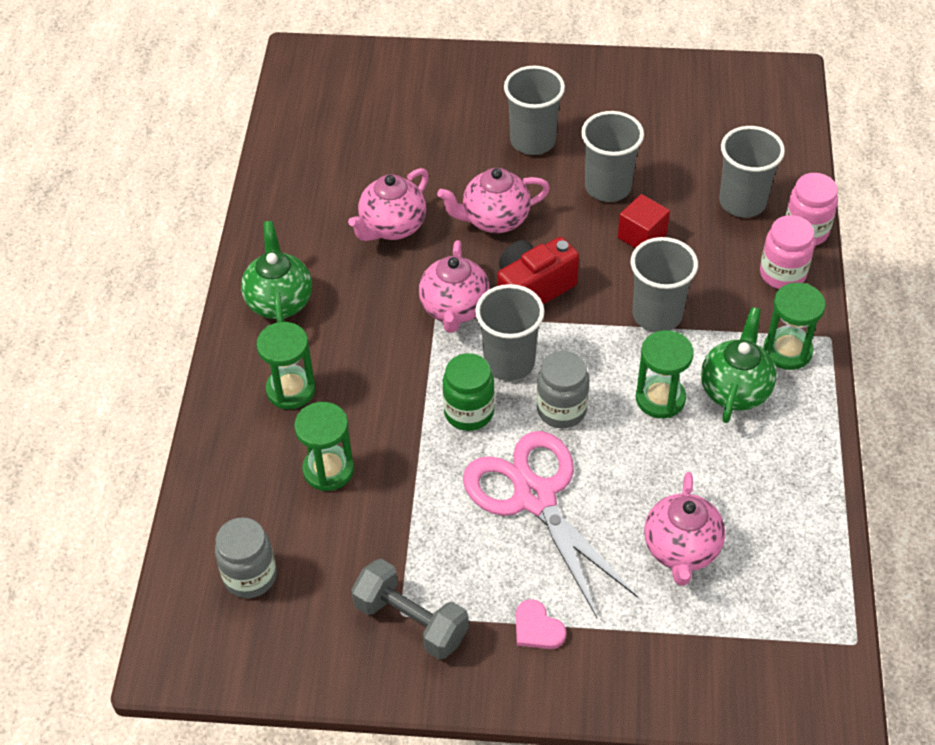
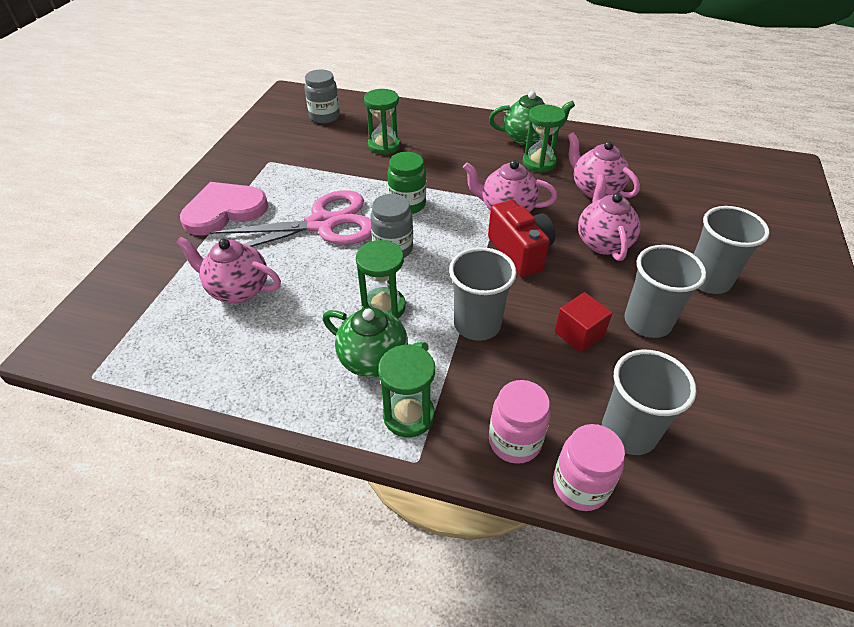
camera: 100 degrees right, 5 degrees down
(291, 390) = (451, 137): green hourglass -> green hourglass (539, 163)
(411, 621) = (262, 164): grey dumbbell -> none
(509, 362) = (447, 229): grey cup -> none
(537, 628) = (224, 211): pink heart -> pink heart, size x2.14

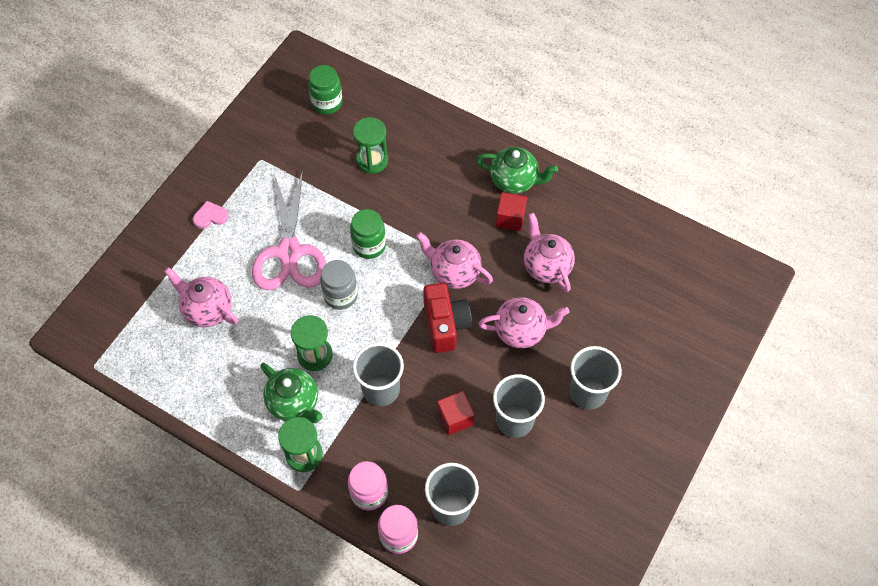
camera: 15 degrees right, 15 degrees up
(224, 211) = (210, 216): pink heart -> pink heart, size x0.47
(322, 224) = (289, 252): pink scissors -> pink scissors turned 90 degrees clockwise
(324, 116) = (327, 103): grey jar -> green jar
(539, 163) = (510, 218): green hourglass -> red cube
(603, 242) = (521, 331): pink teapot -> pink teapot turned 75 degrees clockwise

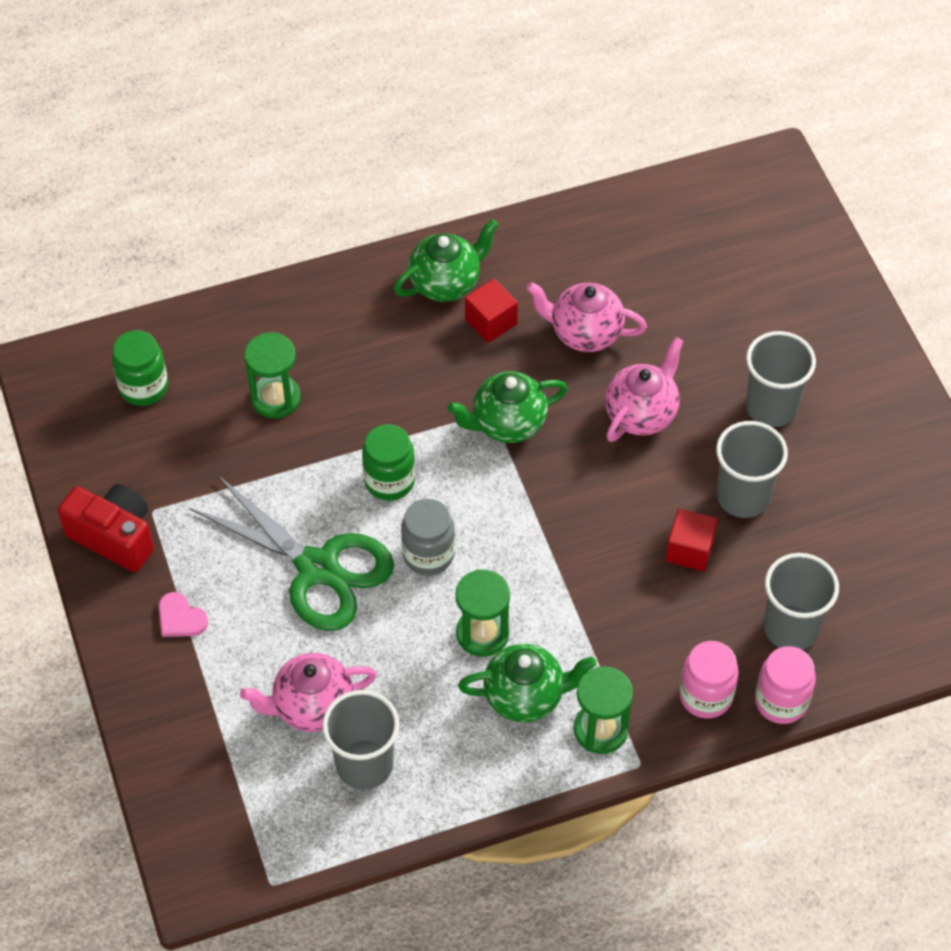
camera: 50 degrees left, 5 degrees down
(210, 216) = (180, 618): pink heart -> pink heart turned 75 degrees counterclockwise
(289, 252) = (318, 568): pink scissors -> green scissors
(381, 389) = (589, 597): grey cup -> grey cup (364, 764)
(445, 325) = (566, 479): red camera -> red camera (114, 537)
(454, 272) = (507, 423): pink teapot -> green teapot

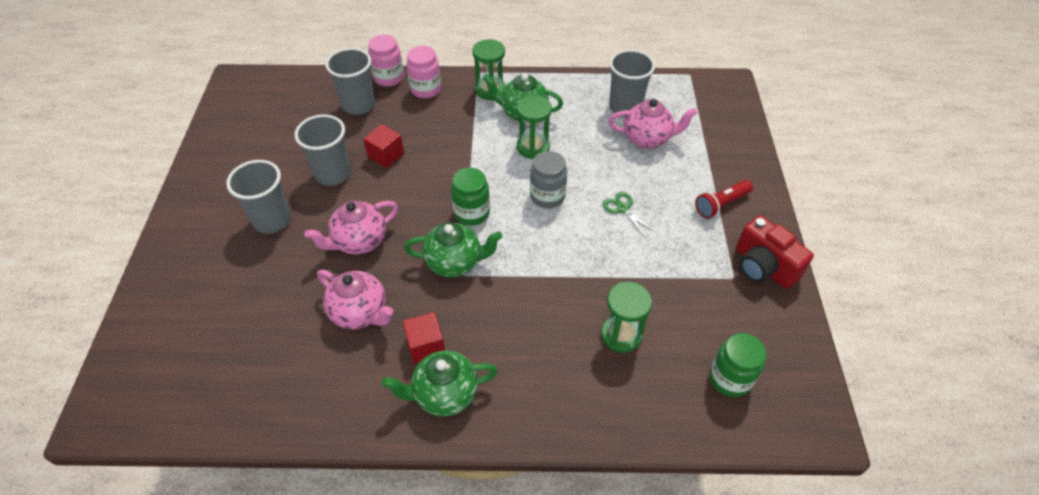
camera: 160 degrees left, 5 degrees down
(180, 618) = (721, 204): pink heart -> red flashlight
(318, 568) = (622, 208): green scissors -> green scissors, size x0.40
(389, 481) = (555, 248): green jar -> green jar (472, 213)

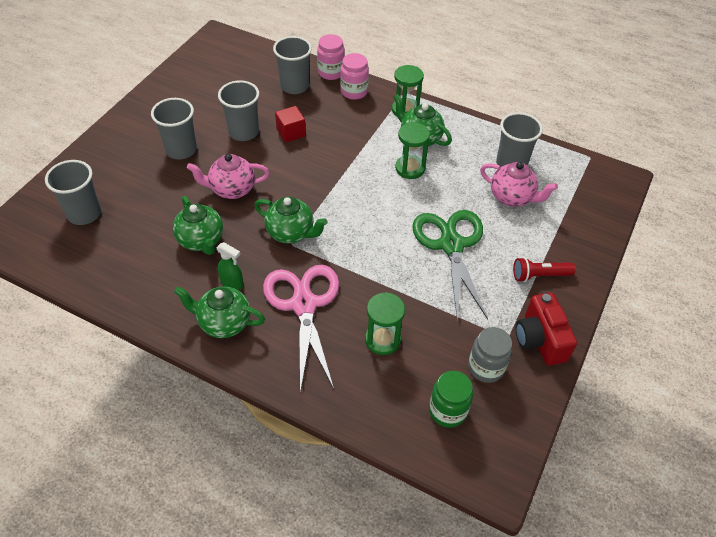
camera: 25 degrees right, 0 degrees up
(197, 341) = (84, 214): none -> grey cup
(360, 313) = (201, 240): pink teapot -> green teapot
(426, 346) = (232, 283): red cube -> green spray bottle
(472, 213) = (327, 201): green jar -> none
(518, 334) = (303, 305): none -> pink scissors
(547, 196) = (395, 211): grey jar -> grey jar (486, 367)
(622, 208) = (451, 245): green scissors -> green scissors, size x2.48

